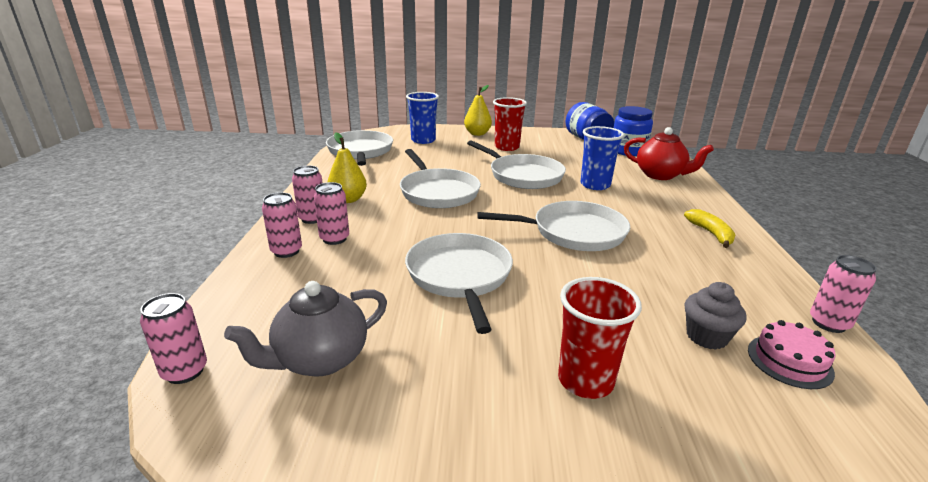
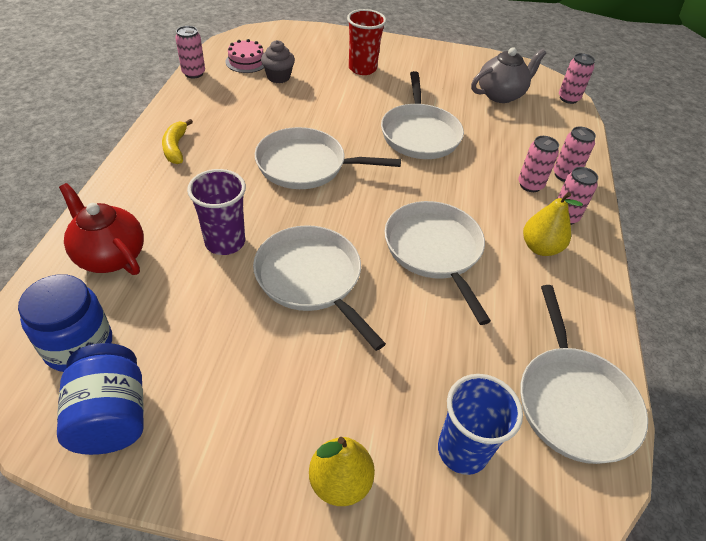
camera: 175 degrees left, 20 degrees up
(507, 147) = (299, 391): red cup -> none
(595, 185) = (225, 242): blue cup -> purple cup

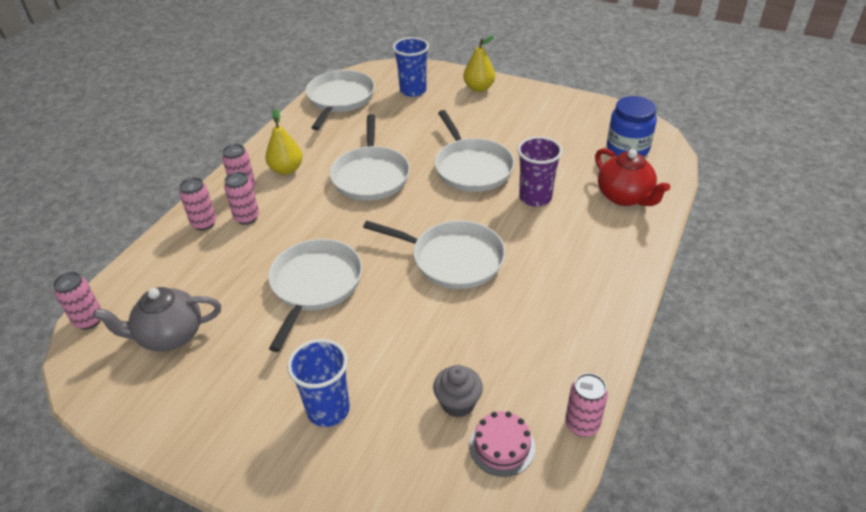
camera: 160 degrees left, 5 degrees down
(111, 416) = (597, 118): blue jar -> none
(176, 147) = (588, 294): yellow banana -> none
(362, 69) = (328, 410): red cup -> blue cup

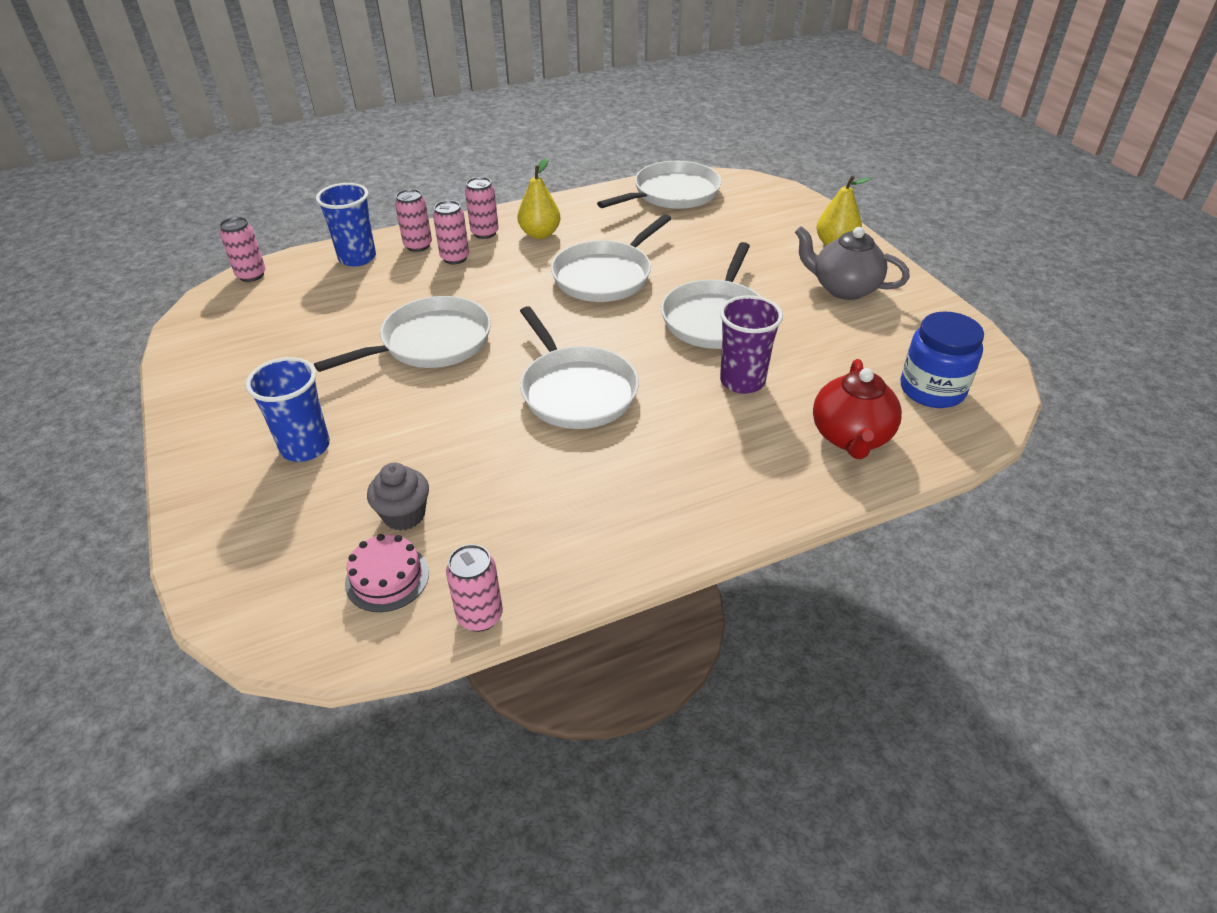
camera: 40 degrees right, 0 degrees up
(170, 335) = (283, 318): grey teapot -> grey teapot (844, 288)
(413, 90) = (758, 216): blue cup -> blue cup (357, 258)

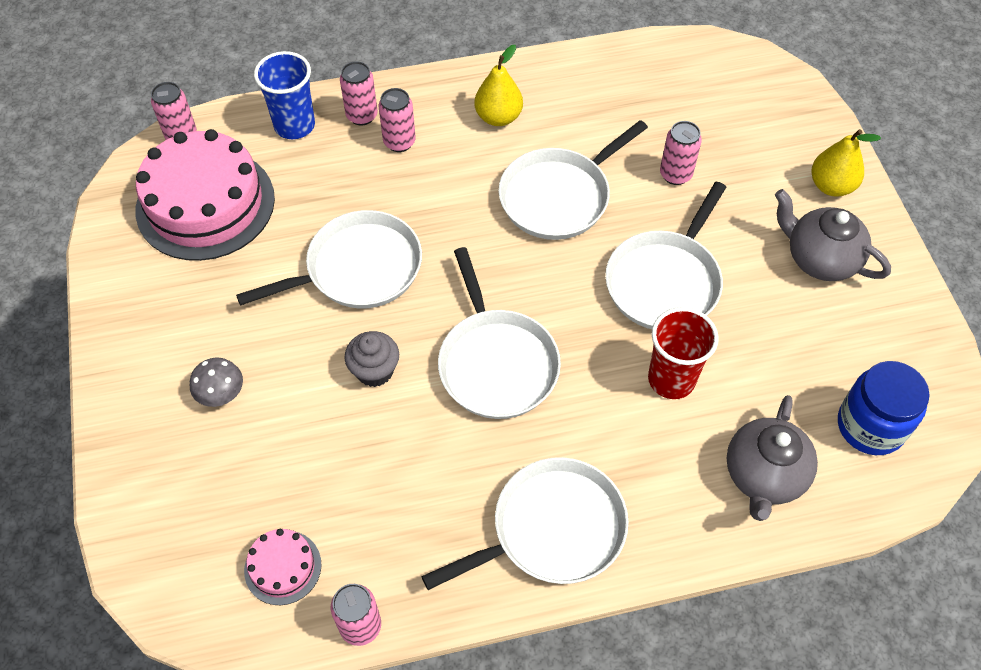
camera: 10 degrees right, 15 degrees up
(278, 316) = (205, 204): none -> pink cake
(305, 447) = (221, 393): blue cup -> grey mushroom
(404, 515) = (306, 496): grey cupcake -> grey cupcake (374, 371)
(485, 233) = (437, 106): pink can -> pink can (675, 174)
(672, 193) = (663, 70): white pan -> white pan (552, 529)
(742, 381) = (671, 379): purple cup -> red cup
(850, 437) = (764, 476): red teapot -> grey teapot

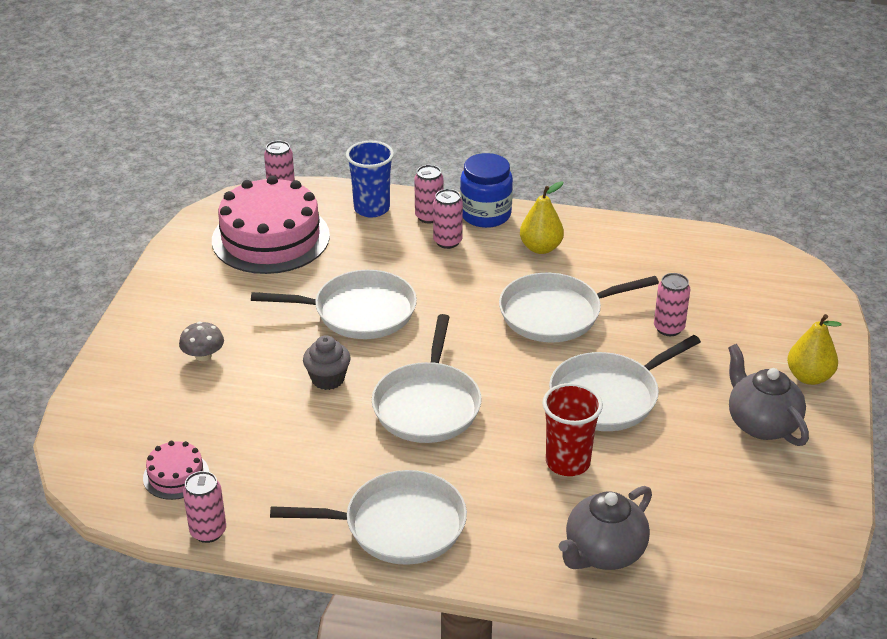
camera: 25 degrees right, 20 degrees down
(870, 426) = (726, 552): blue jar -> blue jar (485, 214)

